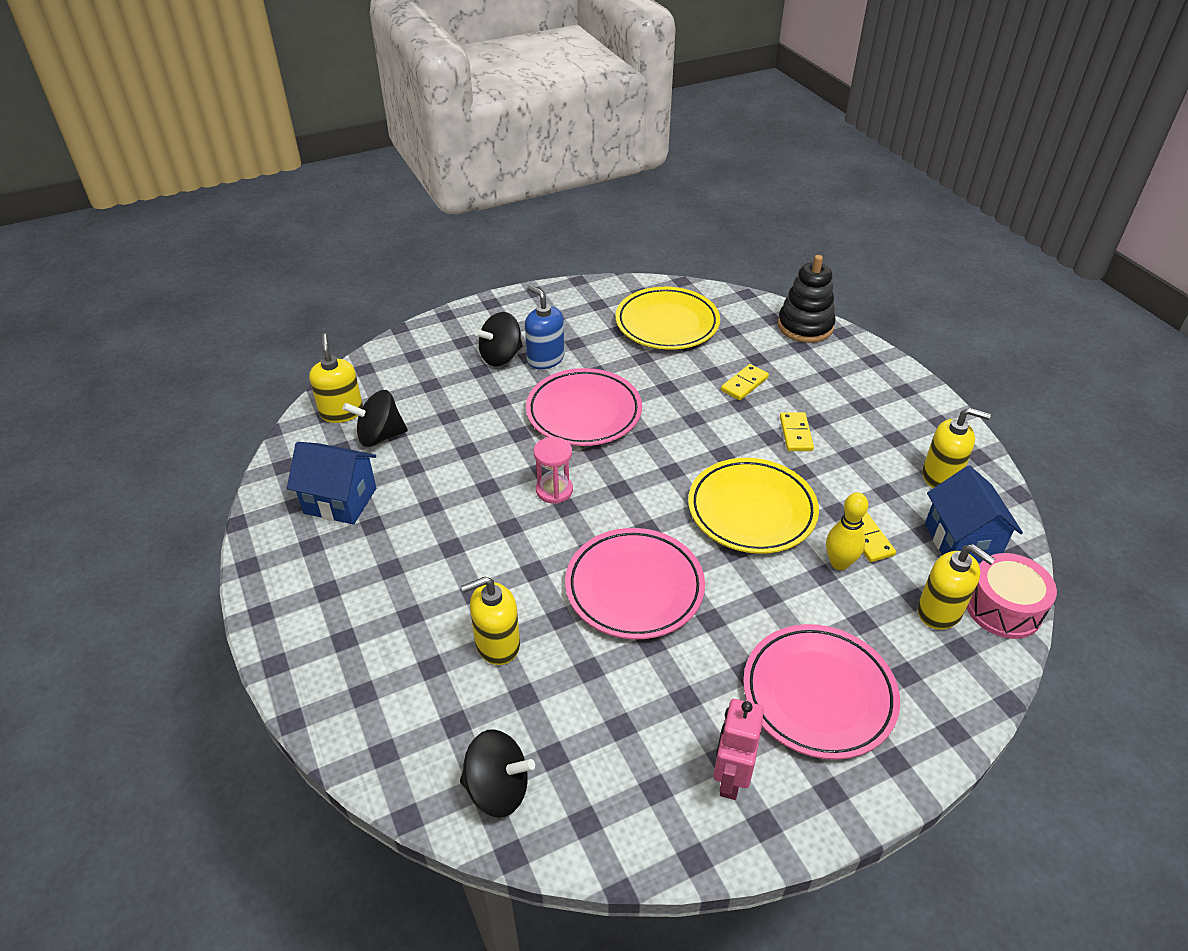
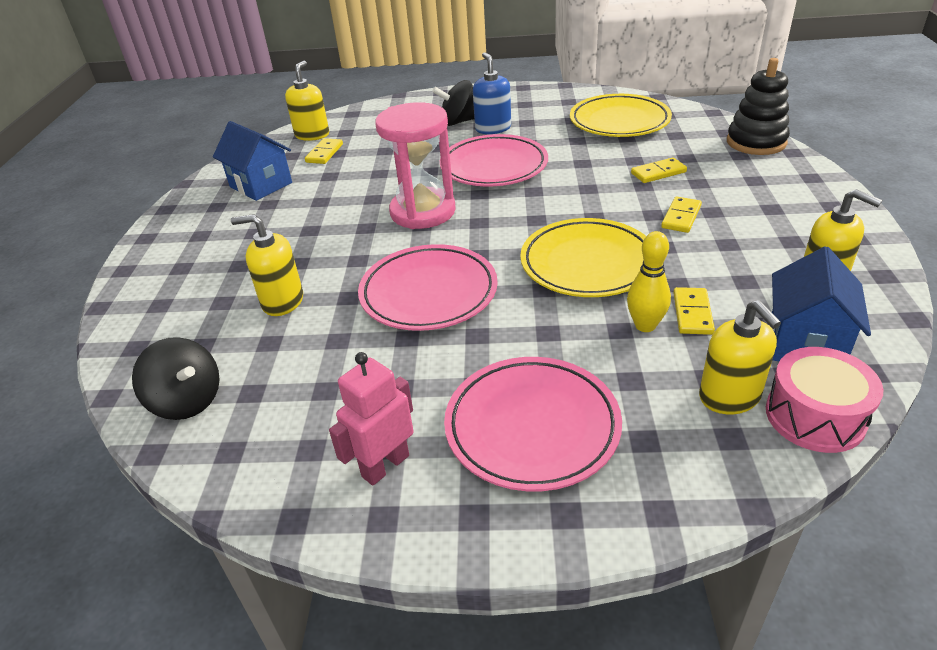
camera: 30 degrees right, 5 degrees down
(380, 436) = (324, 153): black spinning top -> yellow domino
(554, 490) = (423, 212): pink hourglass -> pink hourglass, size x1.90

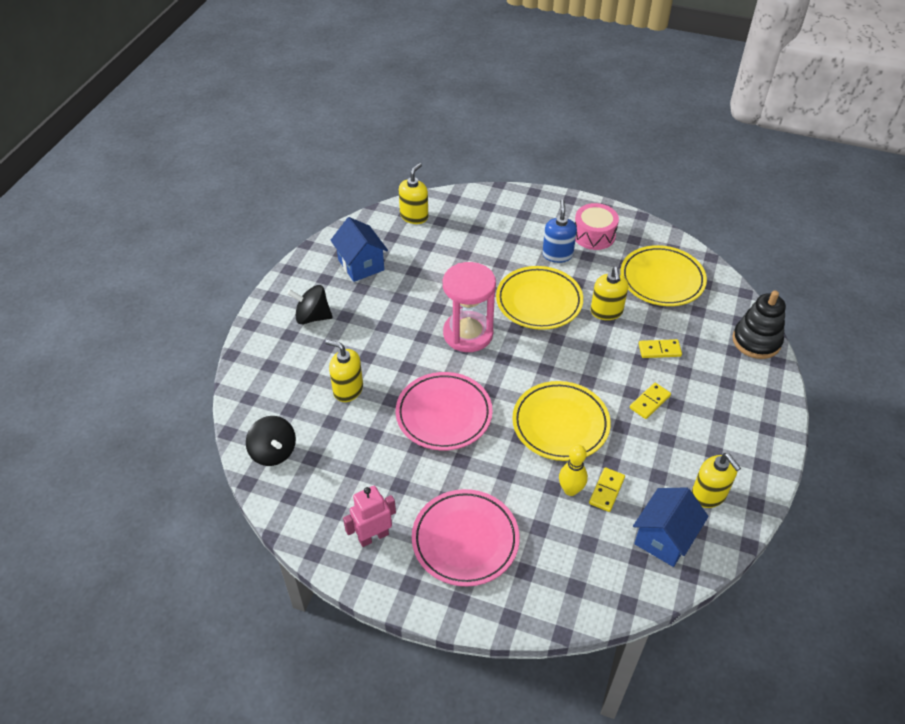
camera: 15 degrees right, 10 degrees up
(324, 153) = (417, 243): yellow domino -> none
(458, 122) = (533, 237): black spinning top -> black spinning top (312, 317)
(494, 166) = (539, 301): pink plate -> yellow plate
(729, 397) = (591, 560): yellow soap dispenser -> yellow soap dispenser (606, 312)
(815, 416) = (633, 591): pink drum -> pink drum (594, 235)

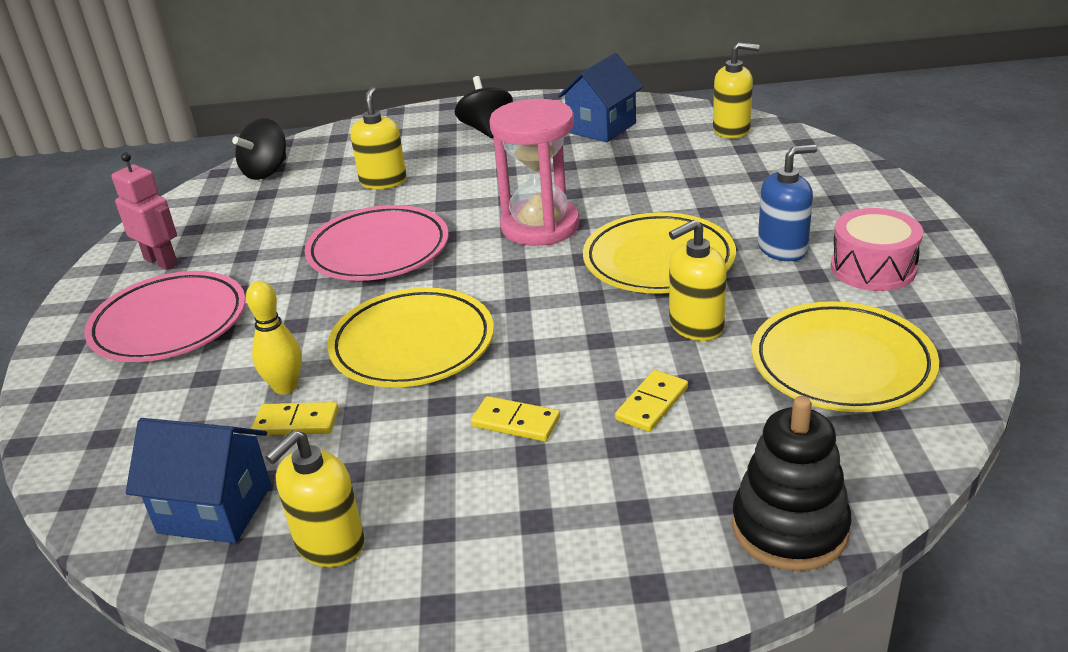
camera: 70 degrees right, 15 degrees down
(659, 350) = (652, 404): yellow domino -> yellow domino turned 60 degrees clockwise

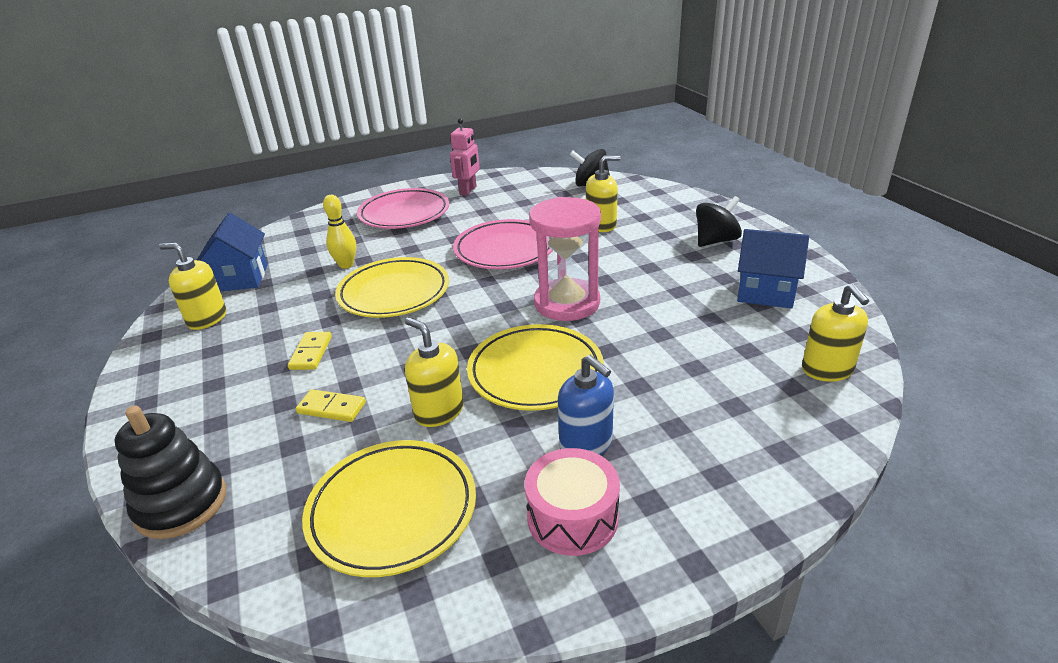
camera: 70 degrees right, 0 degrees up
(296, 422) = (313, 278): yellow domino -> none

